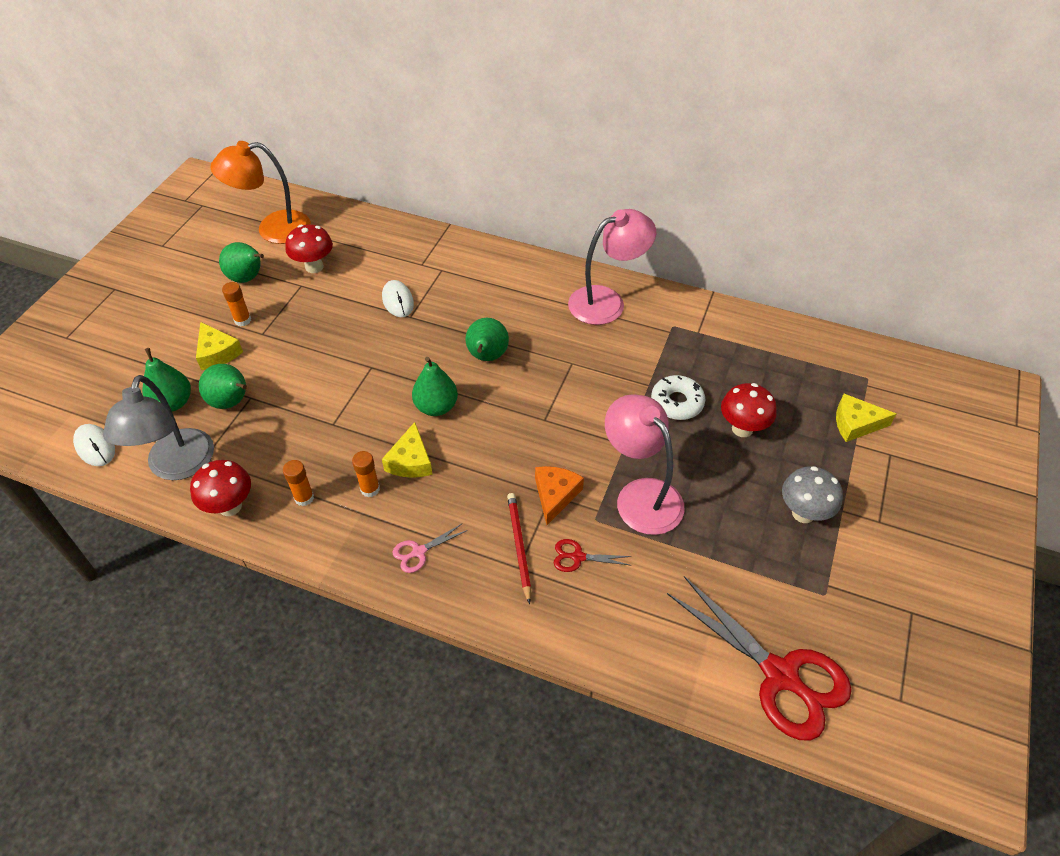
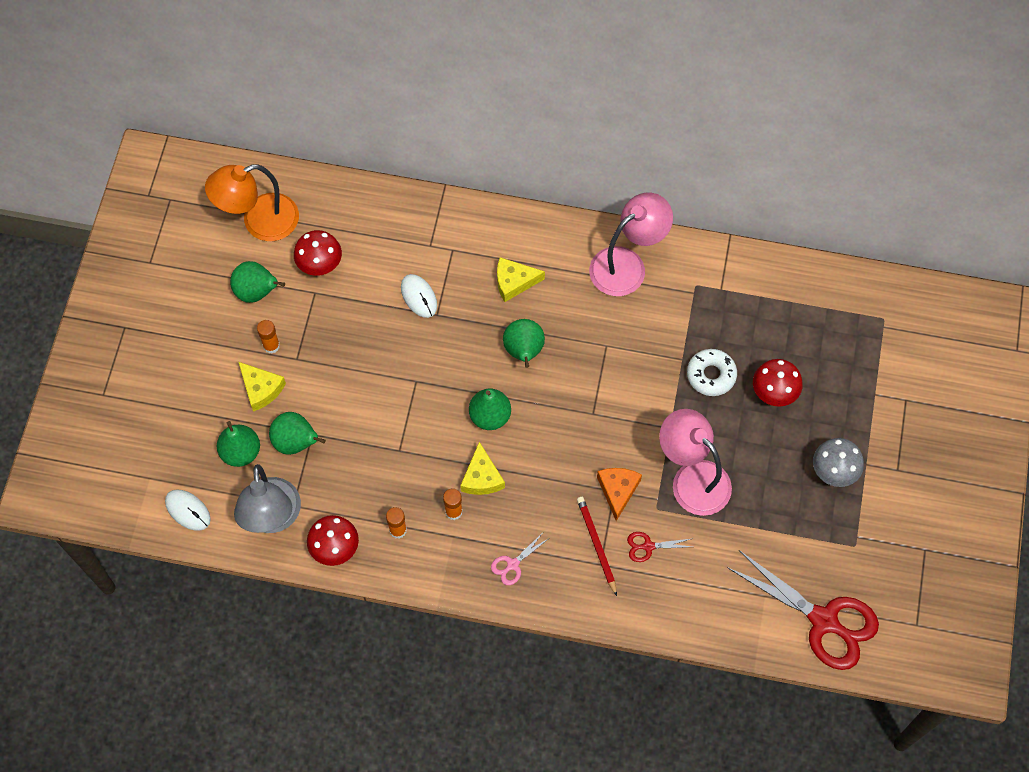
camera: 10 degrees left, 15 degrees up
(855, 424) = (874, 372): yellow cheese -> yellow cheese (514, 282)

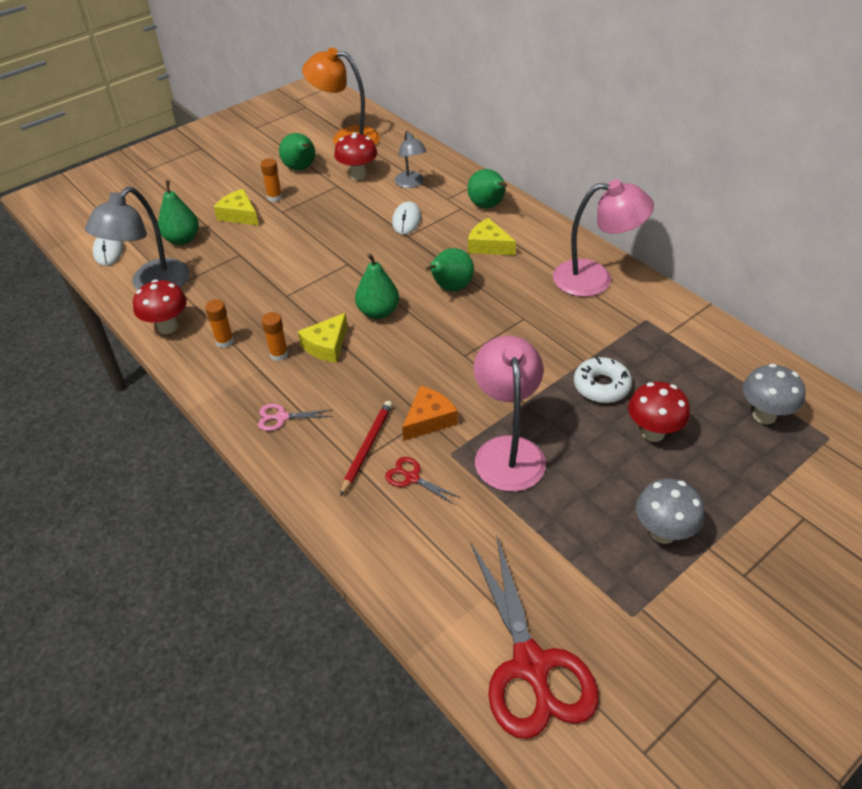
camera: 40 degrees right, 20 degrees down
(261, 389) = (239, 215): yellow cheese -> yellow cheese turned 135 degrees clockwise
(296, 442) = (223, 253): green pear -> green pear (487, 206)
(380, 246) = (411, 183): none -> grey lamp
(833, 327) = (764, 415): none -> grey mushroom

